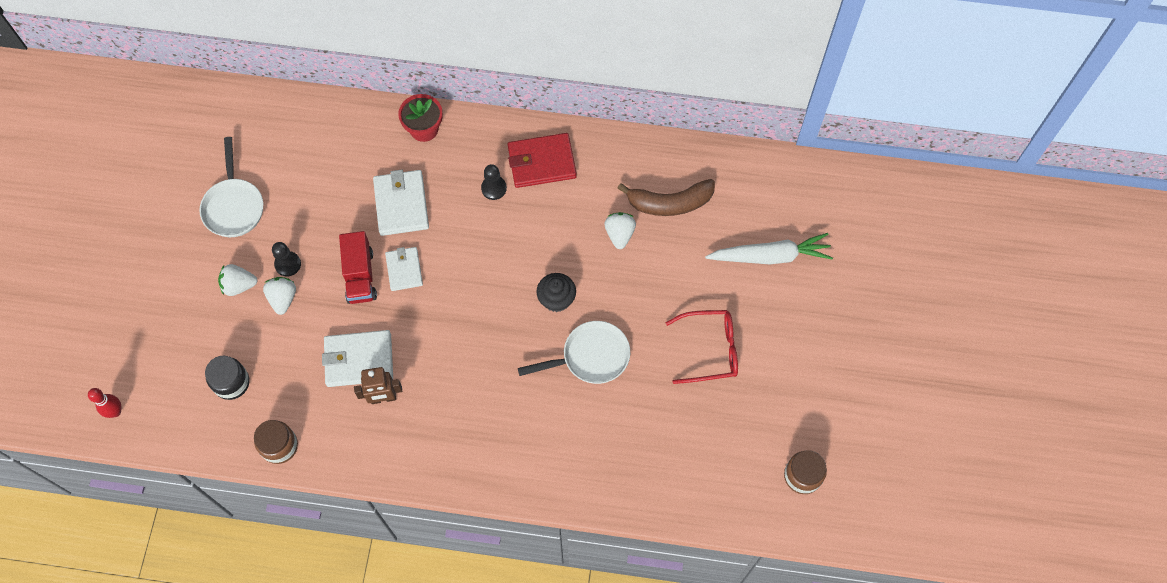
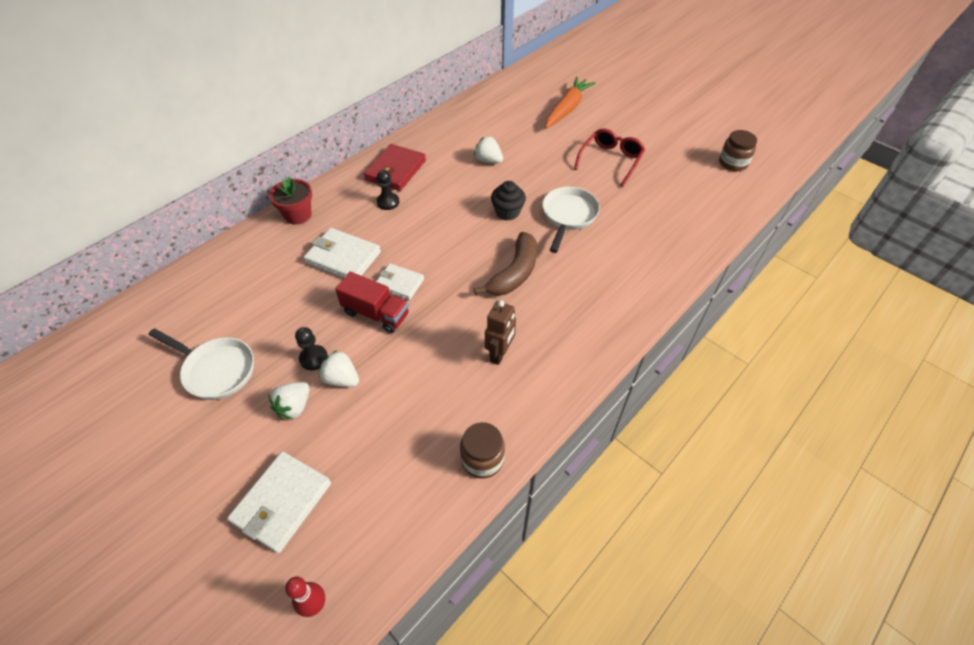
camera: 55 degrees left, 15 degrees down
(231, 383) = (384, 466): black jar -> none
(359, 360) = (450, 353): white wallet -> white wallet (282, 502)
(670, 203) = (489, 130): brown banana -> brown banana (514, 273)
(770, 256) = (567, 109): white carrot -> orange carrot

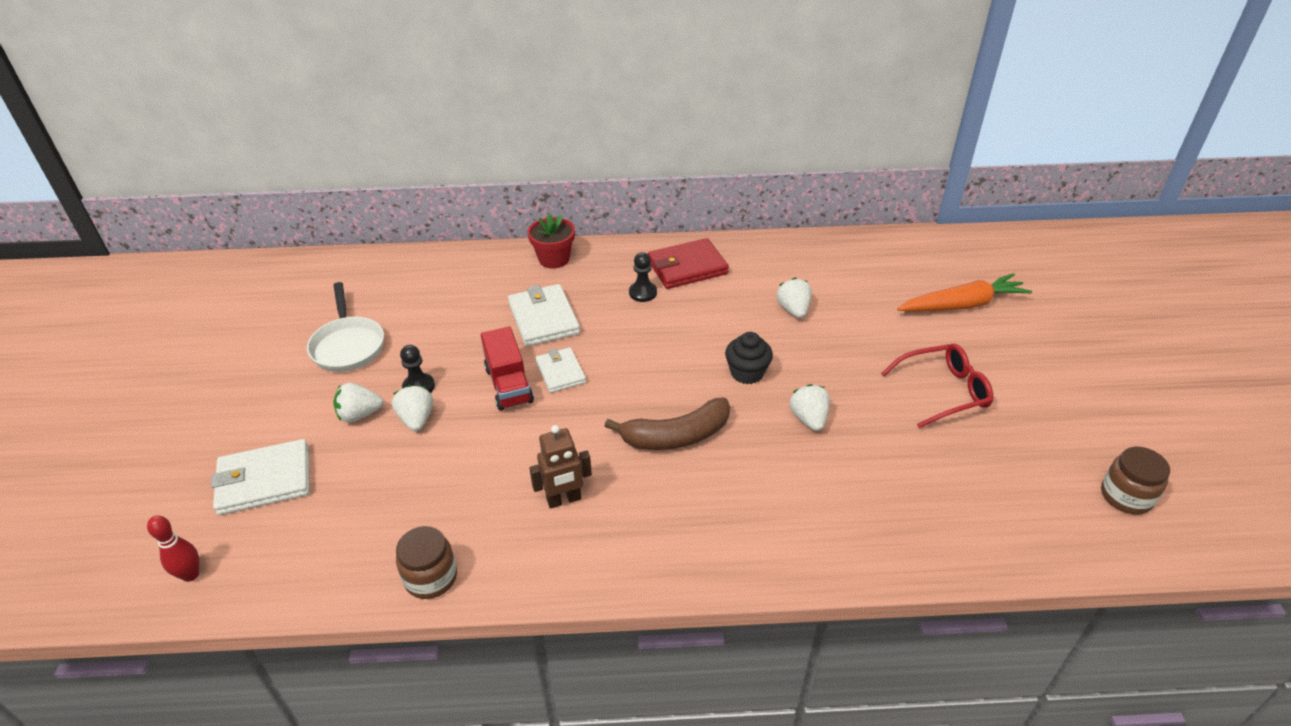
camera: 45 degrees right, 10 degrees down
(568, 216) = (809, 419): white pan -> white strawberry

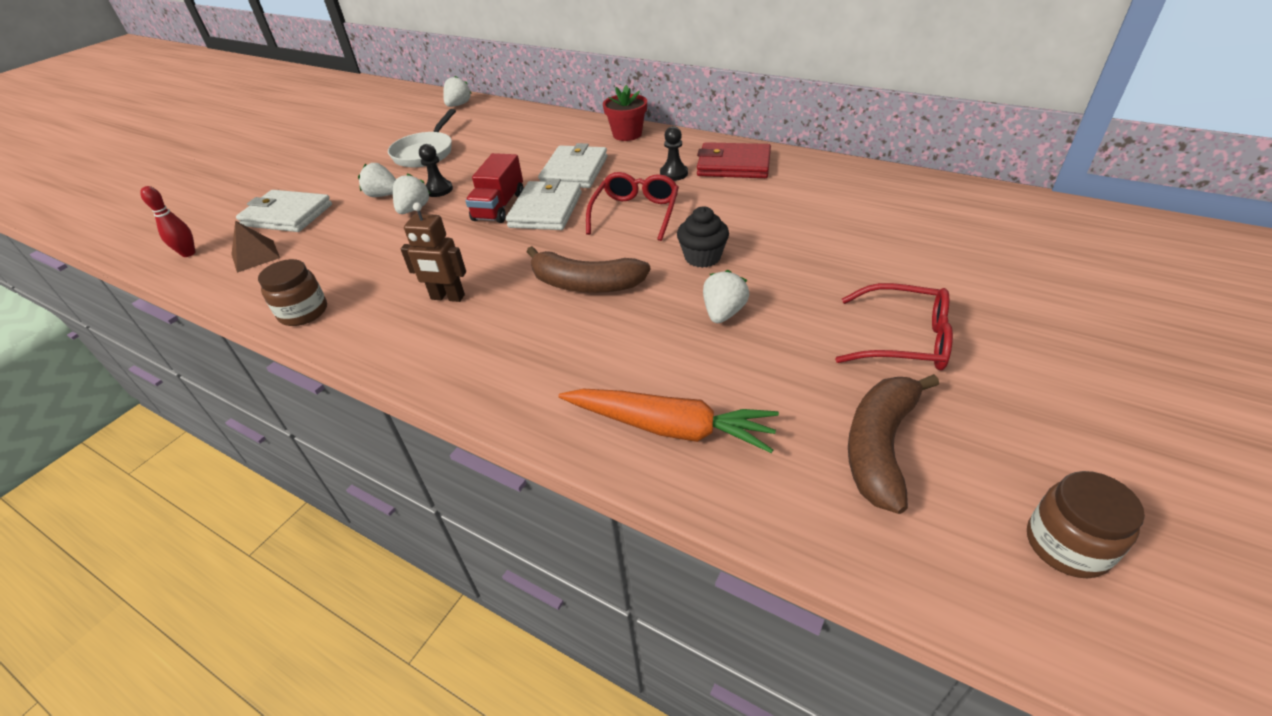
camera: 35 degrees right, 0 degrees up
(288, 542) = (255, 256): none -> brown pyramid
(560, 372) = (546, 210): white wallet -> white wallet, size x1.56
(649, 347) = (635, 213): none -> red glasses
(793, 310) = (803, 222): white strawberry -> white strawberry (458, 105)
(962, 305) = (1011, 269): orange carrot -> orange carrot (670, 427)
(992, 480) = (880, 446): none -> brown banana

